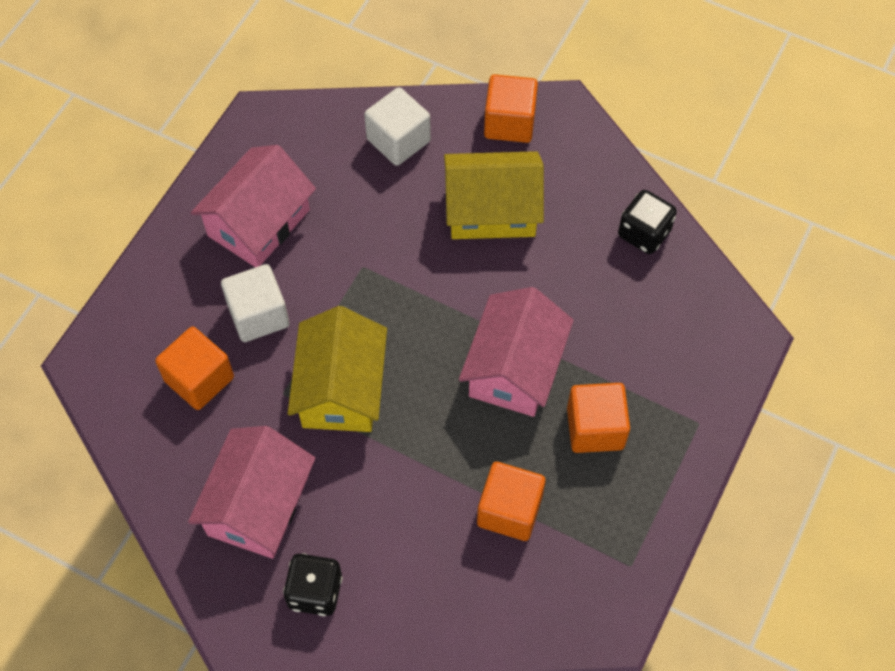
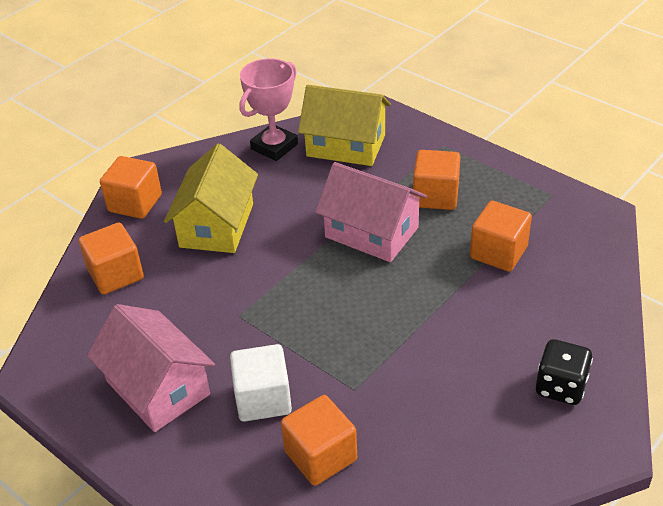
camera: 75 degrees left, 20 degrees down
(258, 505) = (468, 421): pink house -> none
(341, 389) = (361, 345): yellow house -> yellow house (346, 145)
(398, 140) = (116, 274): white cube -> orange cube
(644, 233) = (274, 147): black dice -> pink trophy

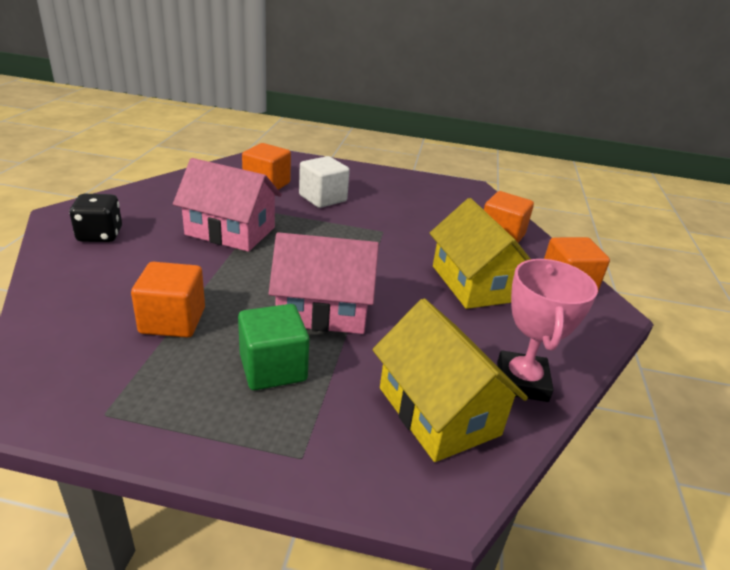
camera: 145 degrees right, 10 degrees down
(157, 388) = (393, 193): pink house -> pink house (230, 231)
(346, 145) = (438, 411): yellow house -> yellow house turned 75 degrees clockwise
(435, 196) = (273, 368): orange cube -> green cube

